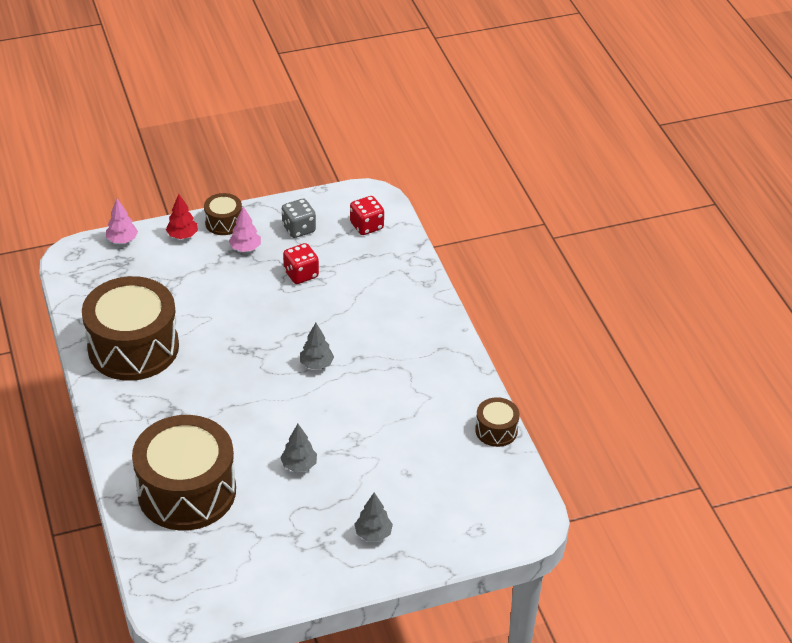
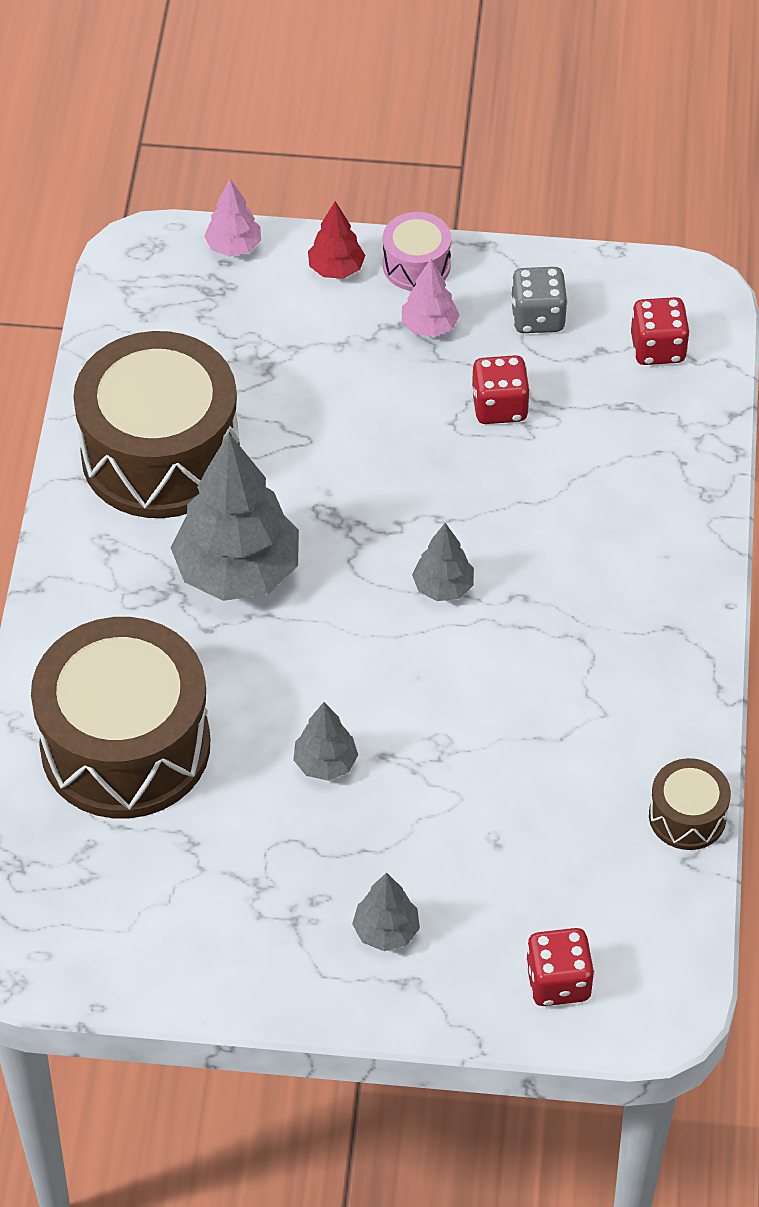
camera: 25 degrees right, 10 degrees up
(204, 390) = (237, 572): none -> grey tree
(224, 222) = (416, 265): brown drum -> pink drum
(474, 528) = (558, 982): none -> red dice

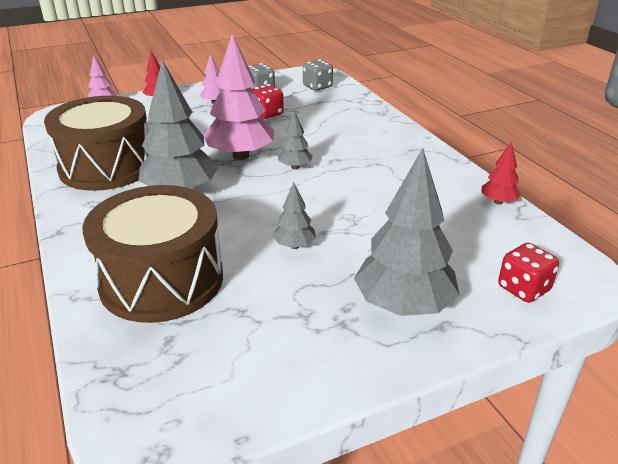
camera: 30 degrees left, 20 degrees down
(377, 518) = (241, 156): none -> pink tree
(386, 931) = (404, 305): grey tree -> grey tree, size x2.07
(416, 265) = (194, 91): pink drum -> none
(657, 348) = (317, 86): red dice -> grey dice
(687, 816) = (498, 202): brown drum -> red tree

